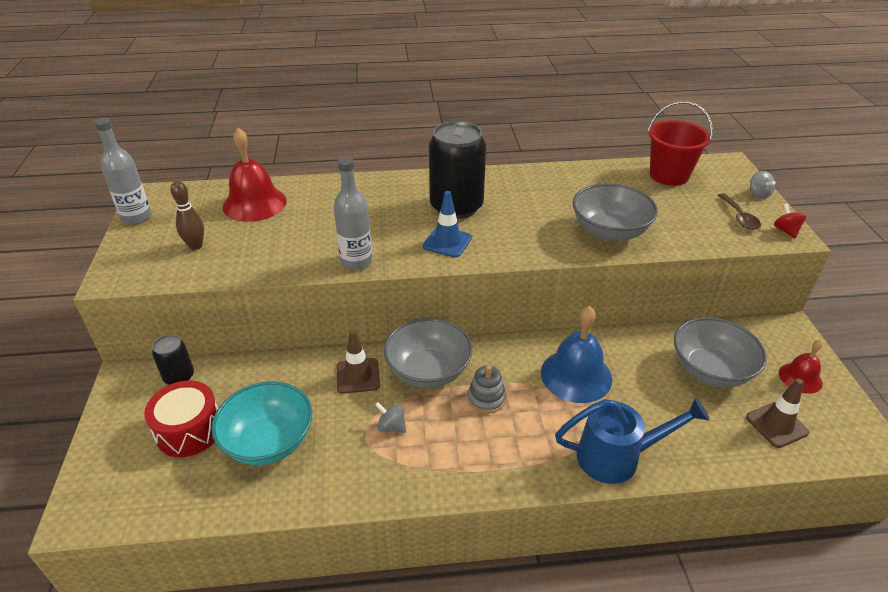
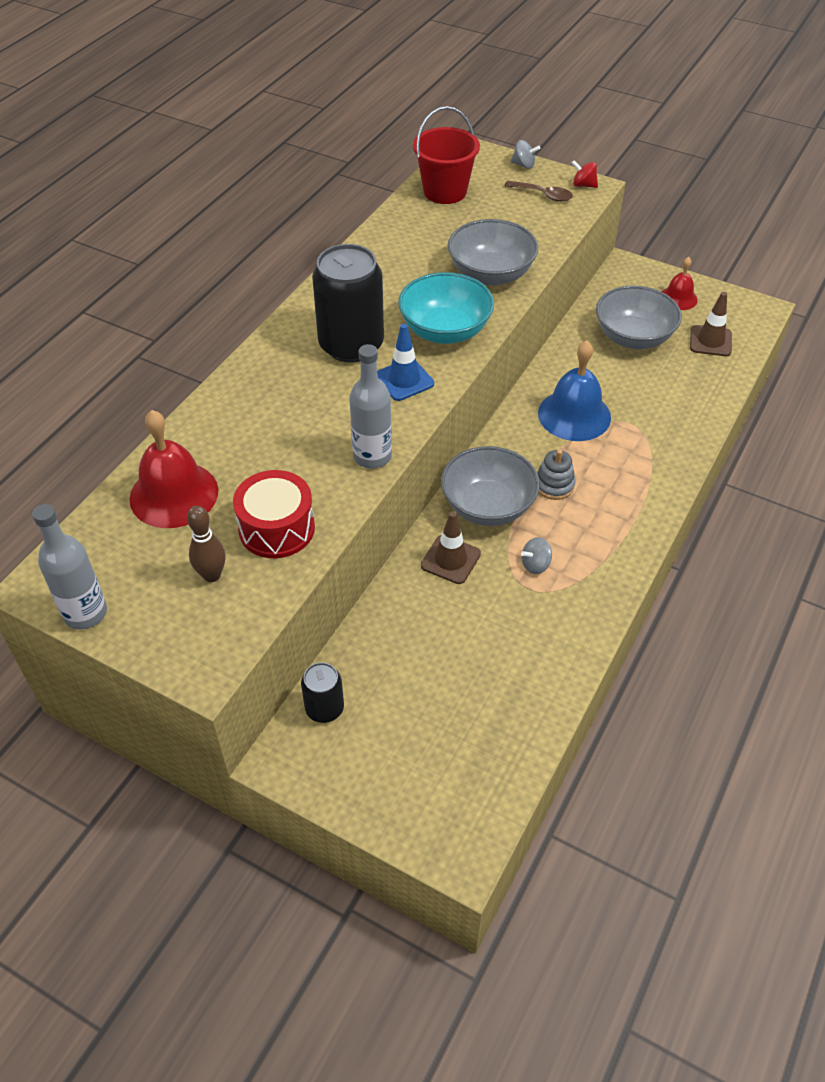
camera: 55 degrees left, 10 degrees up
(189, 430) = (416, 724): red drum -> red drum (277, 528)
(268, 441) = (483, 663): turquoise bowl -> turquoise bowl (445, 330)
(617, 457) = (675, 443): blue watering can -> none

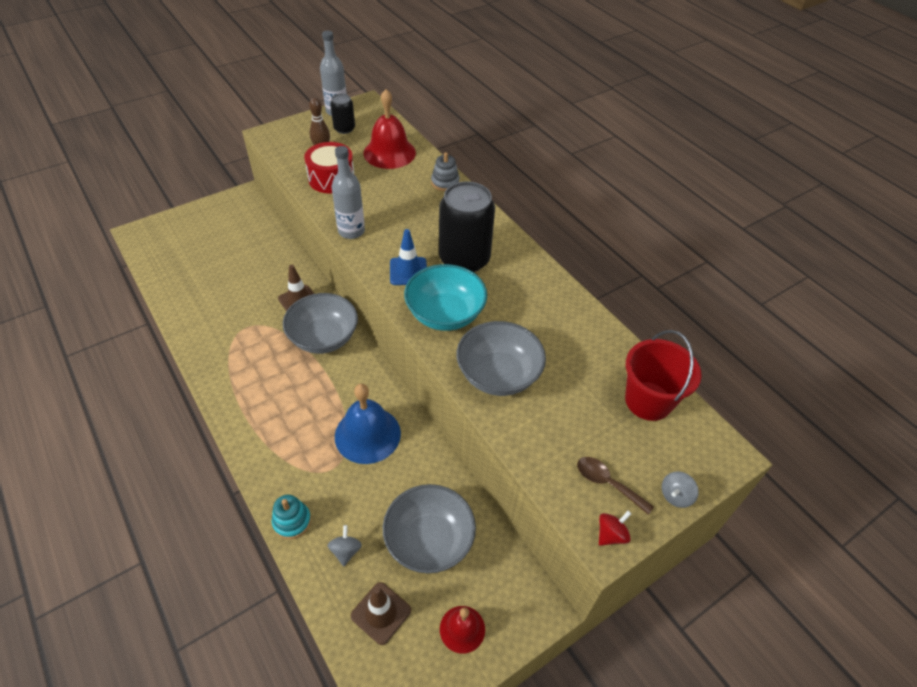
camera: 115 degrees right, 0 degrees up
(324, 708) = (256, 217): black can -> black can (344, 129)
(535, 565) = (259, 339): grey spinning top -> grey spinning top (346, 551)
(543, 195) = (607, 483): brown spoon -> brown spoon turned 75 degrees clockwise
(554, 485) = (311, 383): grey stacking toy -> grey stacking toy (445, 182)
(698, 424) = (292, 521): none -> turquoise stacking toy

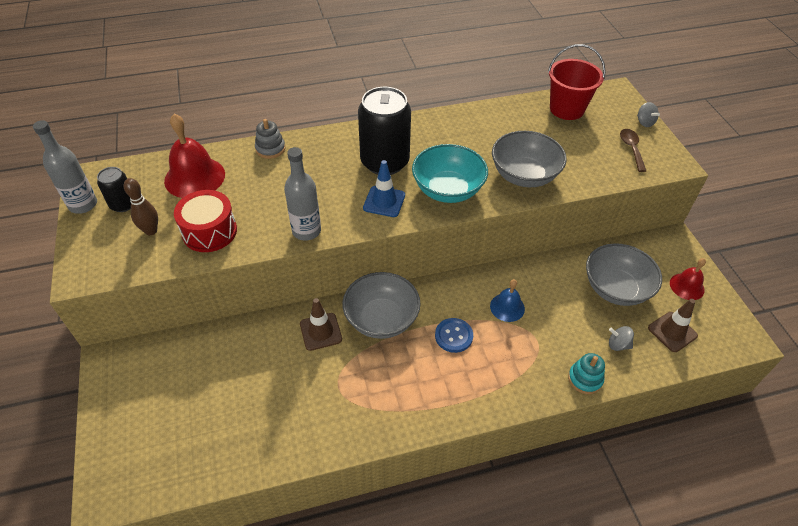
camera: 70 degrees left, 0 degrees up
(319, 396) = (453, 336): none -> blue button
(367, 434) = (507, 307): blue bell -> blue bell, size x0.57
(607, 483) = (631, 149): brown spoon -> brown spoon turned 120 degrees clockwise
(611, 534) = (670, 159): red spinning top -> none

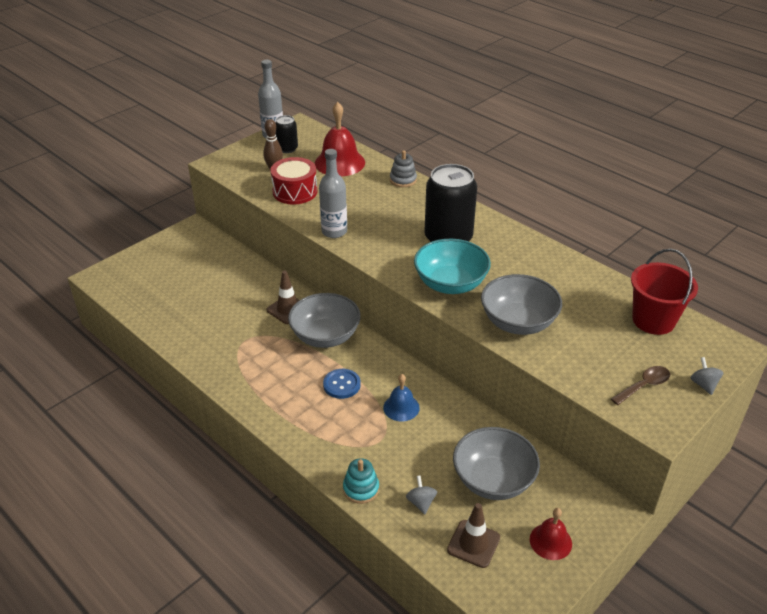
camera: 60 degrees right, 10 degrees down
(384, 201) = (402, 255): blue traffic cone -> none
(644, 122) = (703, 384): grey spinning top -> grey spinning top turned 135 degrees clockwise

